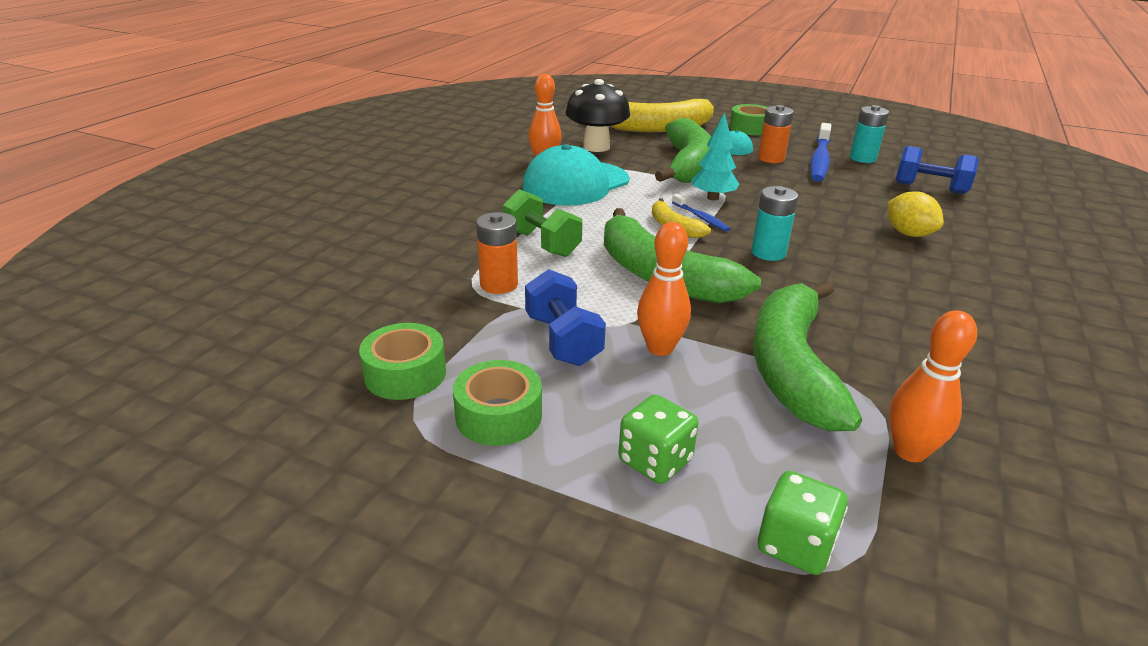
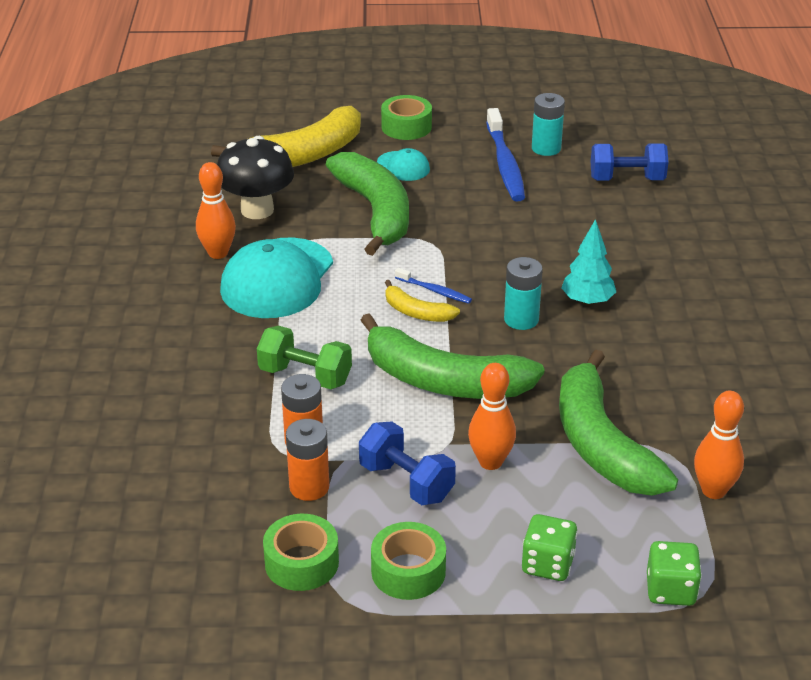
camera: 25 degrees left, 5 degrees up
(712, 198) = (430, 258): turquoise tree -> turquoise tree (587, 301)
(771, 158) = (455, 176): orange battery -> orange battery (309, 487)
(908, 234) = (631, 254): yellow lemon -> none

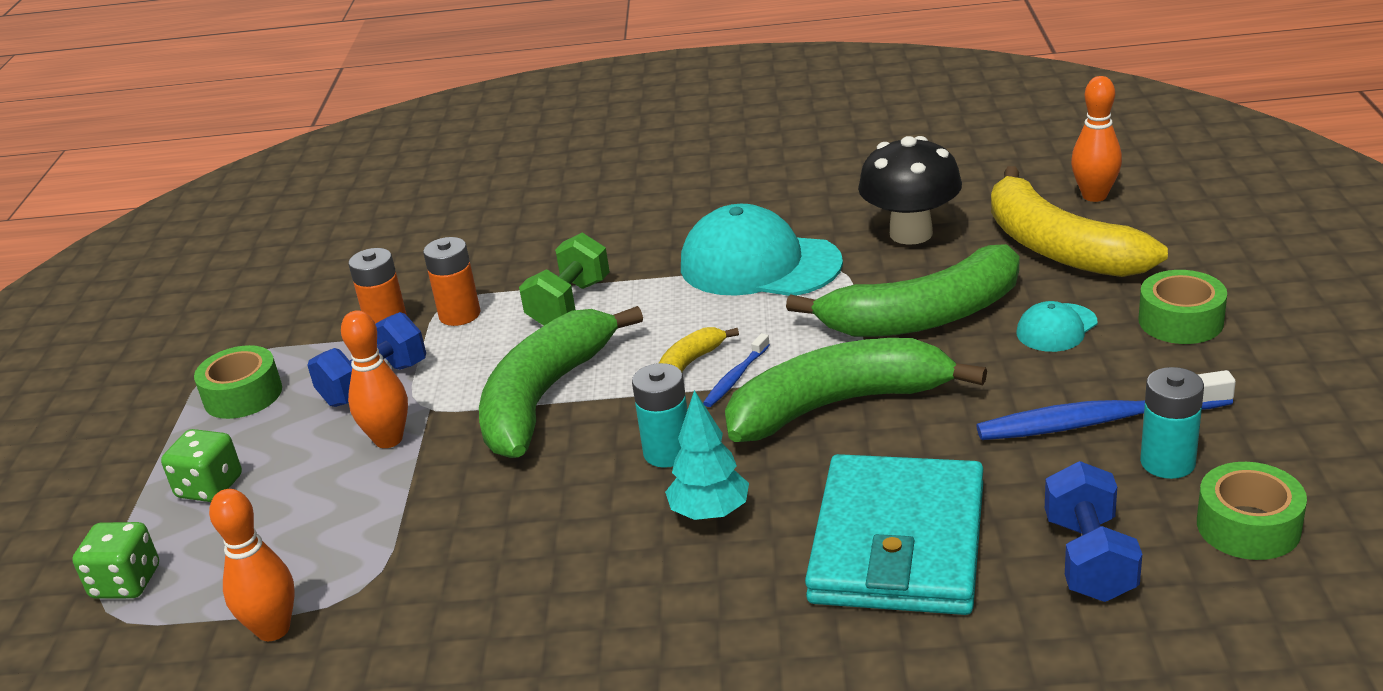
camera: 95 degrees right, 5 degrees down
(218, 253) = (810, 222): orange bowling pin -> orange bowling pin (1094, 196)
(301, 563) = (283, 333): green tape -> green tape (1248, 526)
(601, 444) = (394, 527): green banana -> green banana (838, 405)
(615, 235) = (898, 543): none -> turquoise wallet

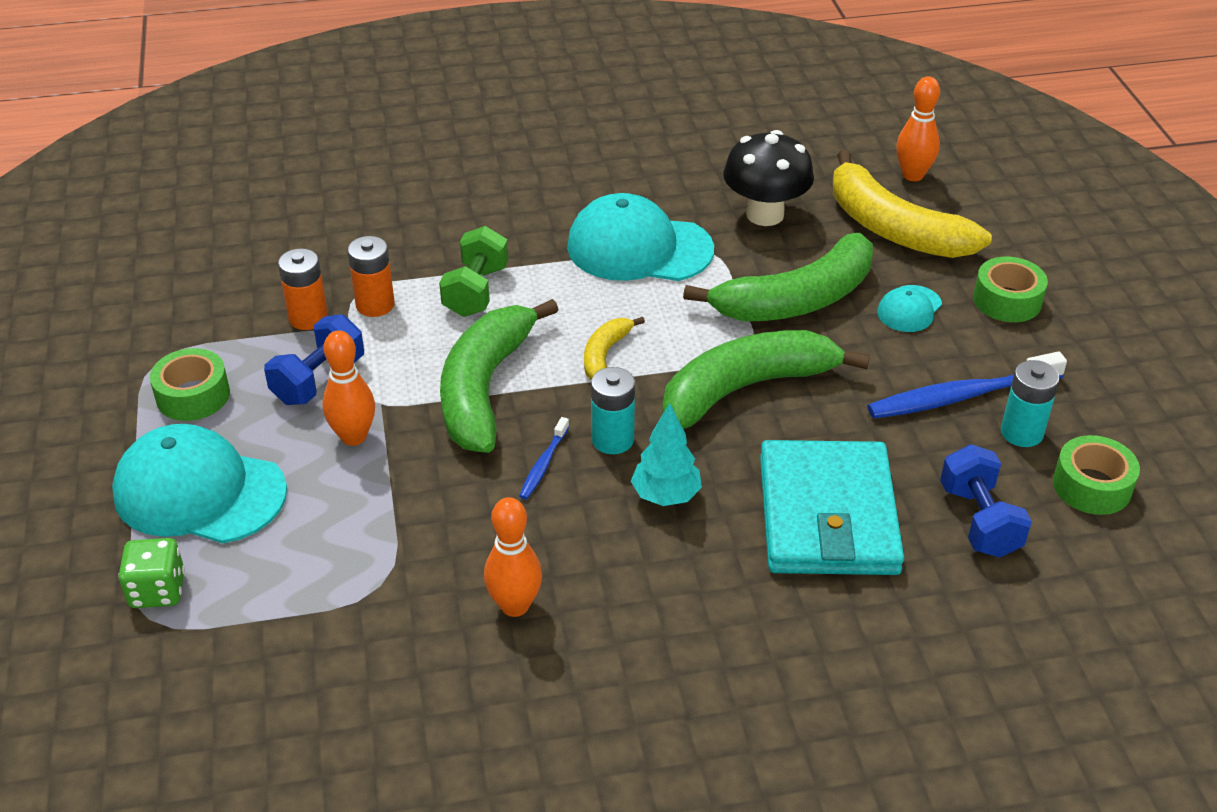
camera: 15 degrees left, 10 degrees up
(210, 487) = (199, 492): green dice -> turquoise cap
(273, 629) = (316, 626): orange bowling pin -> orange bowling pin (515, 606)
(736, 377) = (650, 364): blue toothbrush -> blue toothbrush (543, 464)

